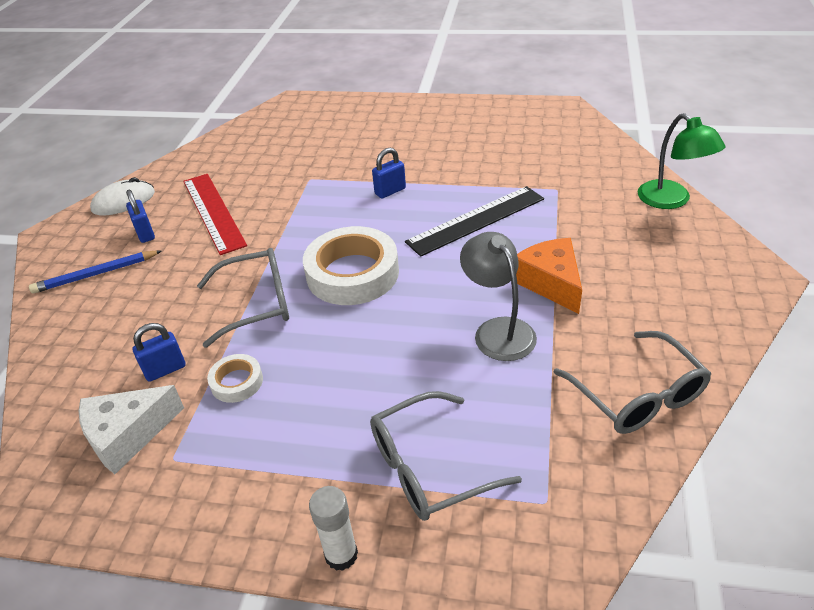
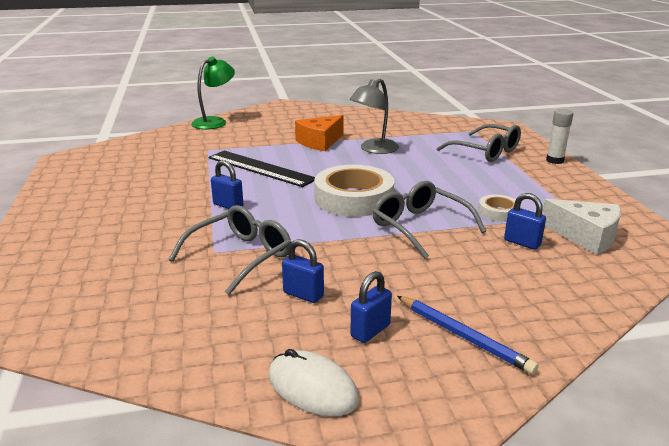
camera: 115 degrees left, 15 degrees down
(213, 212) = (303, 294): red ruler -> blue padlock
(637, 395) = (392, 121): grey glasses -> grey glasses (241, 256)

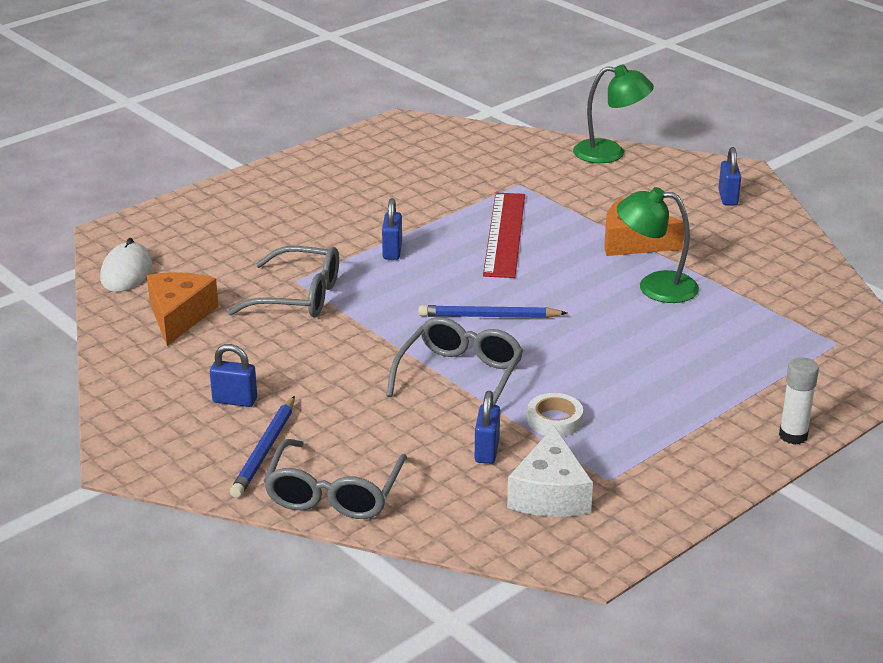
camera: 60 degrees right, 5 degrees up
(195, 323) = (179, 316): none -> orange cheese
(260, 168) = (504, 234): black ruler -> red ruler
(303, 294) = (263, 350): blue padlock -> blue padlock (728, 198)
(312, 388) = (140, 396): white mouse -> white mouse (126, 272)
(354, 198) = (488, 316): white tape -> blue pencil
(374, 149) = (655, 286): grey lamp -> green lamp
(486, 152) = (756, 372): grey glasses -> grey glasses (334, 493)

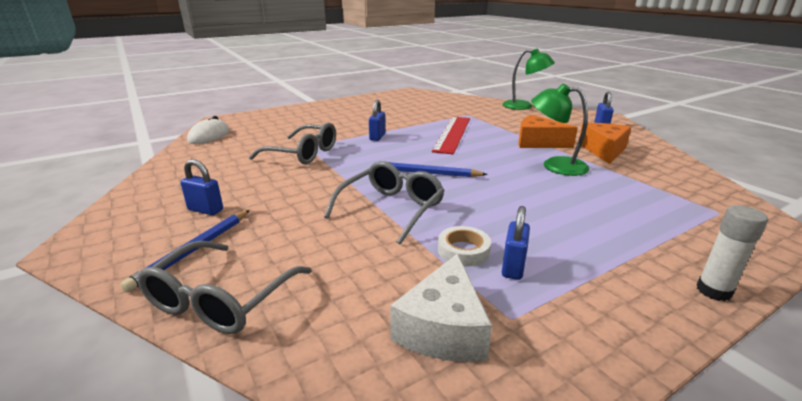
camera: 10 degrees right, 5 degrees down
(179, 316) = (217, 158): orange cheese -> orange cheese (603, 150)
(487, 451) = (391, 272): blue padlock -> blue padlock (513, 267)

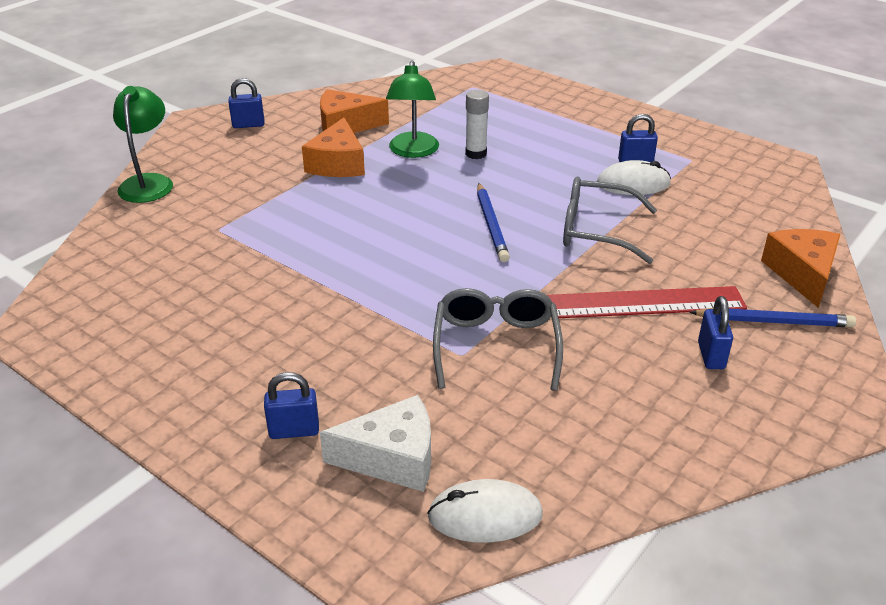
camera: 110 degrees left, 10 degrees up
(221, 299) = (802, 274): grey glasses -> orange cheese
(377, 137) = (380, 294): blue padlock -> blue padlock (294, 431)
(443, 328) = (726, 180): white cheese -> white cheese (392, 458)
(452, 134) = (331, 229): red ruler -> red ruler (646, 303)
(463, 250) = (633, 184): white tape -> white mouse
(713, 291) = (596, 100): white glue stick -> white glue stick (476, 154)

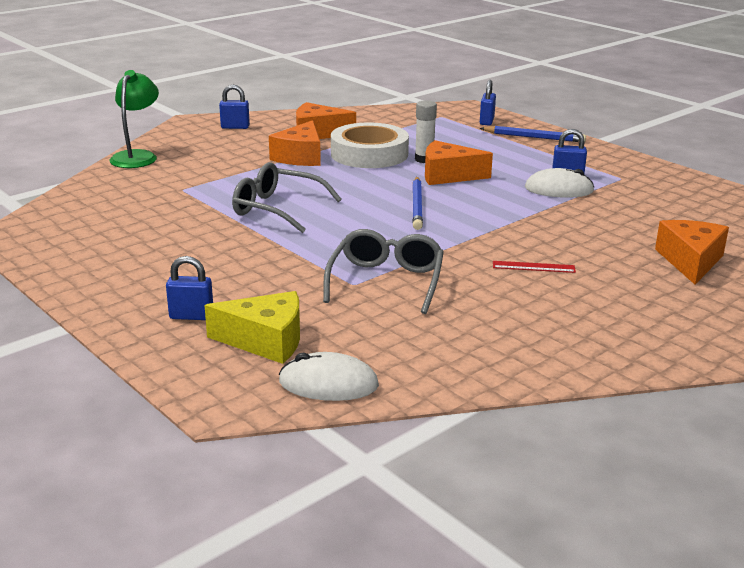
camera: 10 degrees right, 10 degrees down
(392, 458) = (265, 341): white cheese -> yellow cheese
(413, 151) = (369, 154): green lamp -> white tape
(509, 175) = (448, 175): none -> orange cheese
(596, 231) = (510, 217): grey glasses -> grey glasses (277, 209)
(646, 303) = (533, 267): red ruler -> red ruler, size x0.46
(711, 355) = (577, 306): blue padlock -> blue padlock (486, 121)
(774, 322) = (648, 290): blue pencil -> blue pencil (534, 137)

